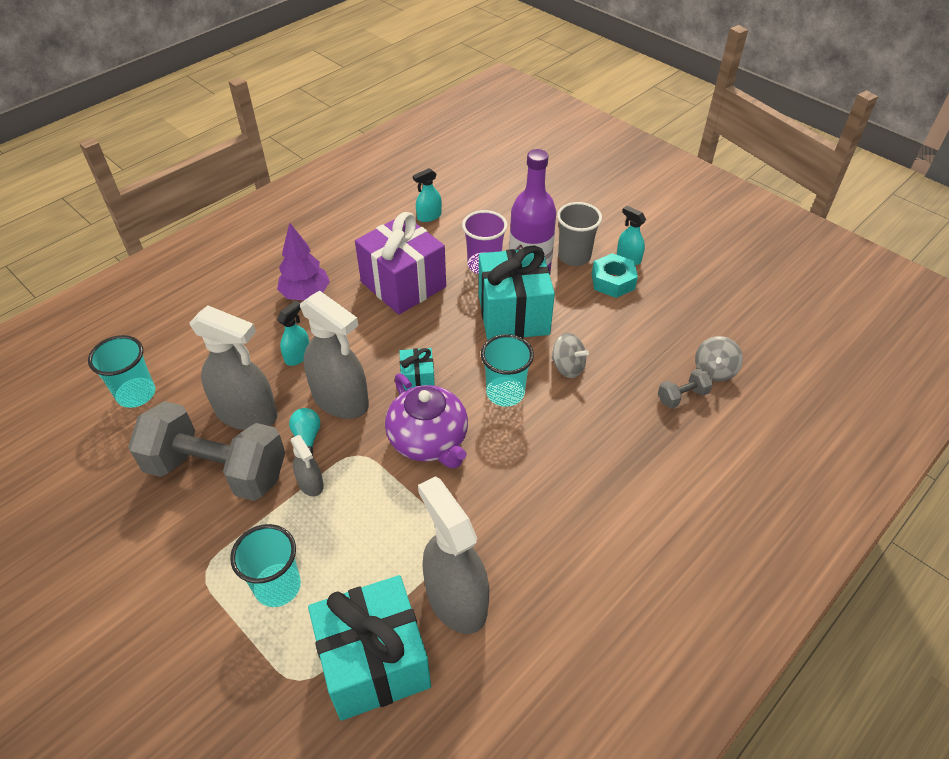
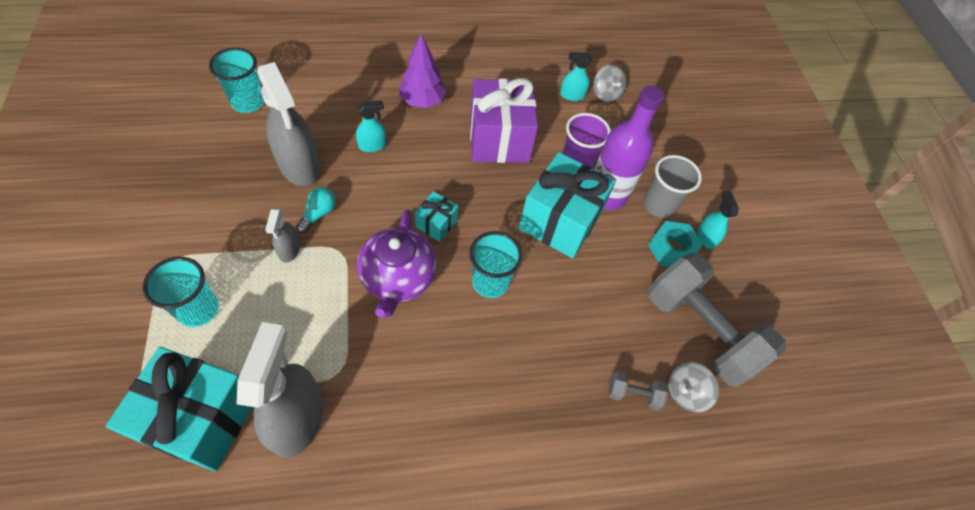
camera: 30 degrees right, 10 degrees up
(217, 470) = (243, 194): grey dumbbell -> grey dumbbell (699, 330)
(340, 400) = (368, 200): grey spray bottle -> none
(568, 367) = (560, 296): grey spinning top -> grey spinning top (606, 94)

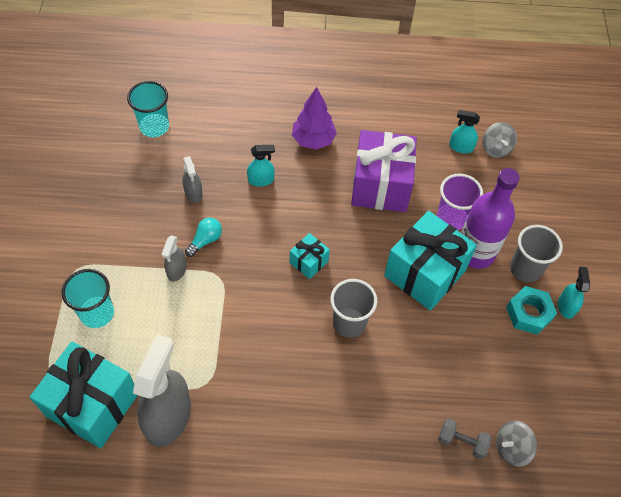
camera: 15 degrees right, 0 degrees up
(299, 165) = (193, 193): grey spray bottle -> grey spray bottle, size x0.49
(398, 278) = (267, 308): purple teapot -> none
(490, 282) = (349, 322): turquoise cup -> grey cup
(699, 330) = (538, 394): grey dumbbell -> none

